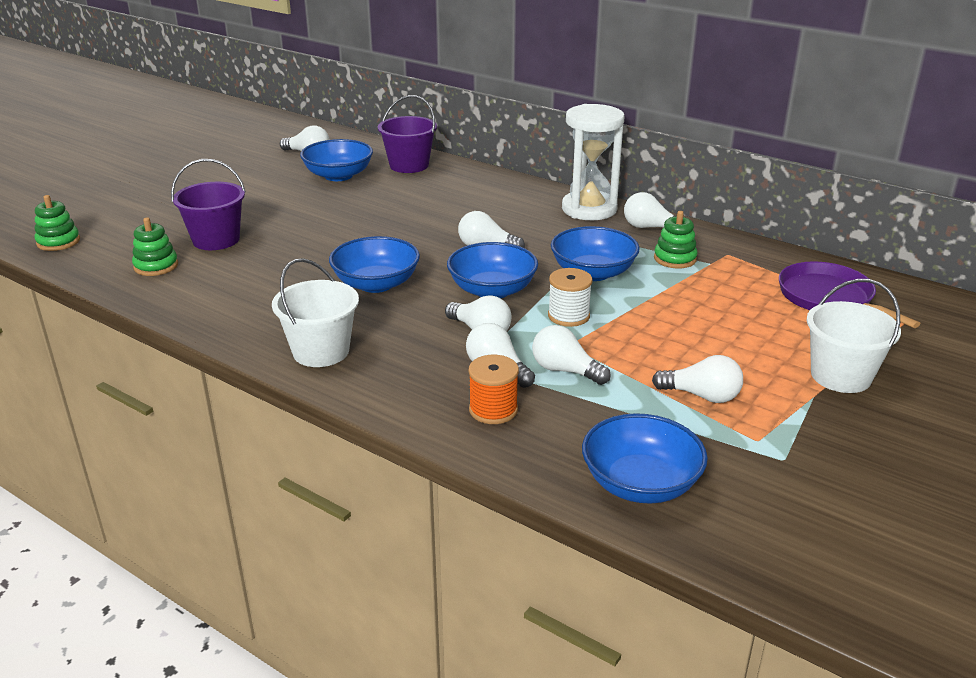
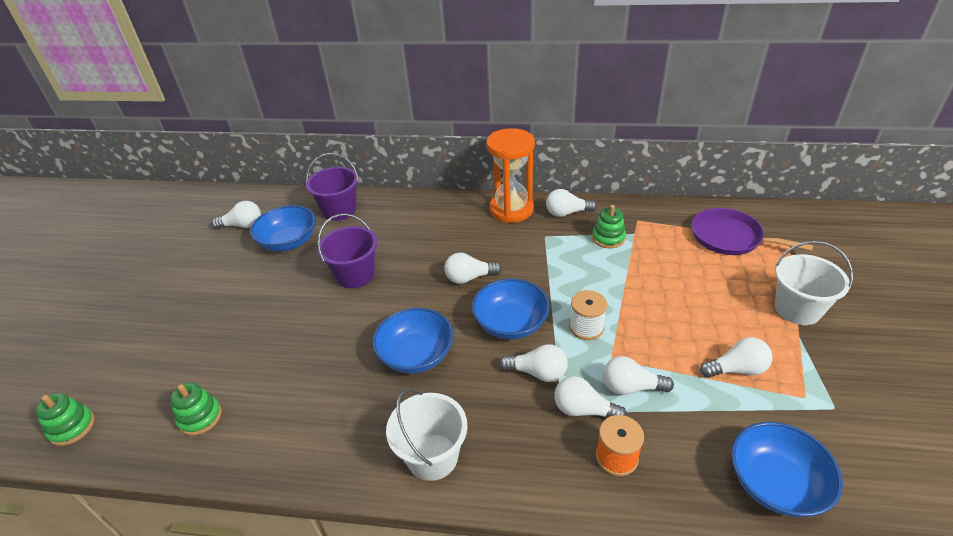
camera: 25 degrees left, 10 degrees up
(216, 240) = (234, 360): purple bucket -> purple bucket (355, 275)
(589, 209) = (511, 209): white hourglass -> orange hourglass
(593, 272) = (566, 274): blue bowl -> none

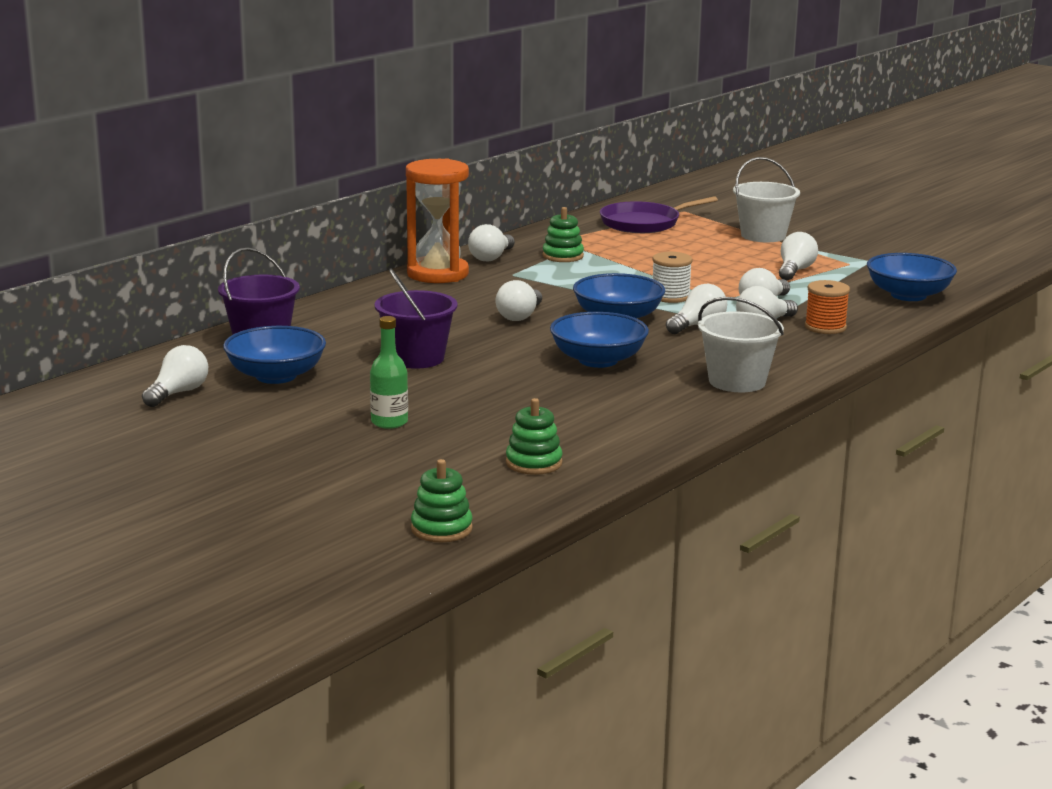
camera: 60 degrees left, 20 degrees down
(240, 318) = (389, 422): none -> green bottle

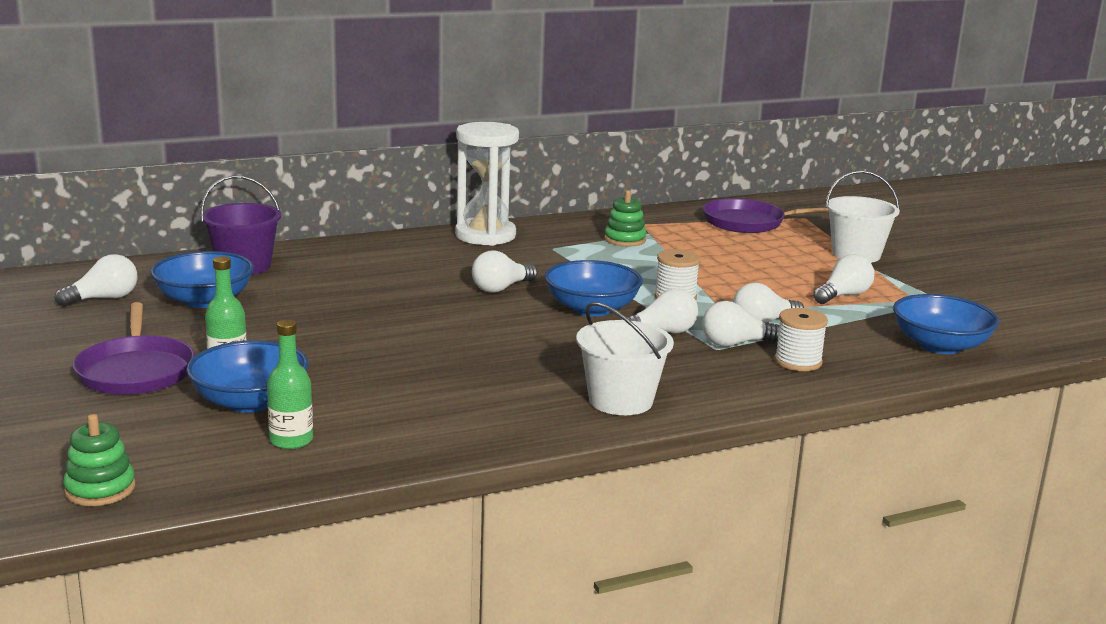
camera: 25 degrees right, 0 degrees up
(316, 443) = (136, 371): none -> purple pan
(416, 358) = (347, 309): purple bucket -> none
(437, 274) = (485, 235): orange hourglass -> white hourglass
(491, 257) = (556, 229): white light bulb -> none
(534, 463) = (291, 440): green stacking toy -> green bottle
(598, 360) = (511, 347): blue bowl -> blue bowl (250, 402)
(825, 327) = (798, 362): orange spool -> white spool

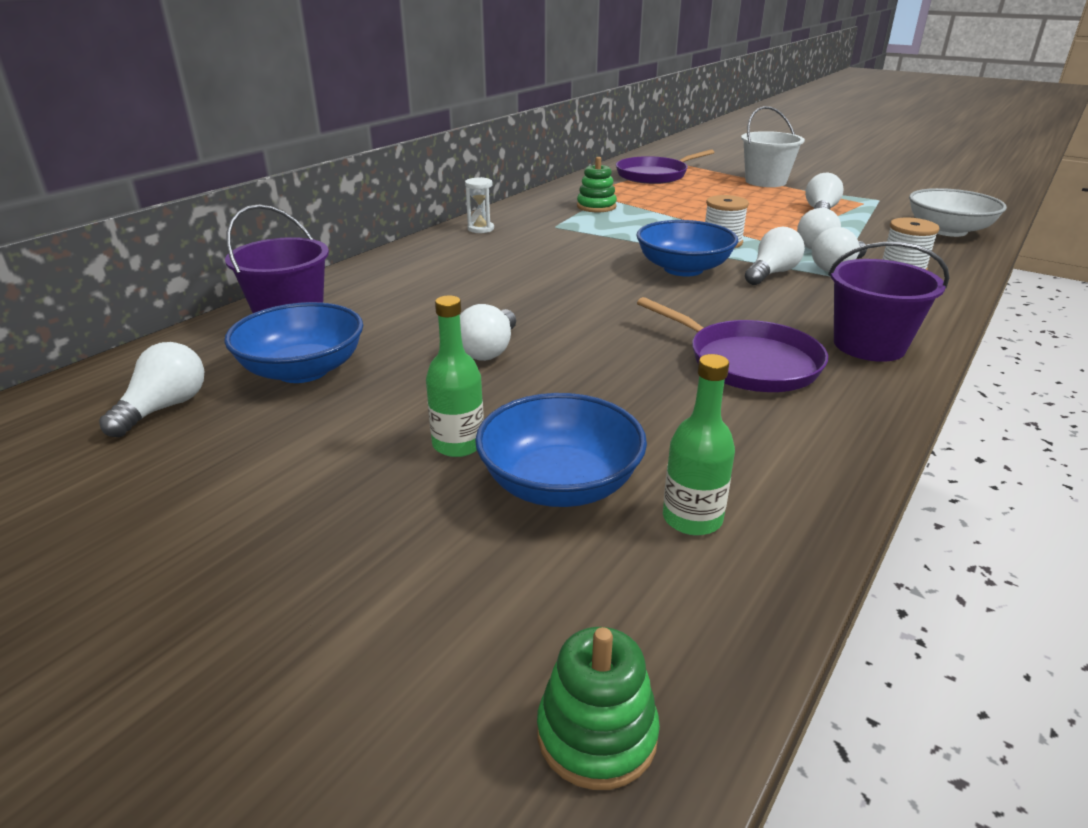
camera: 30 degrees left, 10 degrees up
(136, 371) = (352, 496): purple pan -> purple pan (747, 362)
(485, 235) = (480, 229): white hourglass -> white hourglass, size x0.43
(501, 288) = (579, 271): white light bulb -> white light bulb (489, 350)
(620, 400) = (869, 345): white bucket -> purple bucket
(940, 345) = (948, 231): blue bowl -> white bowl

